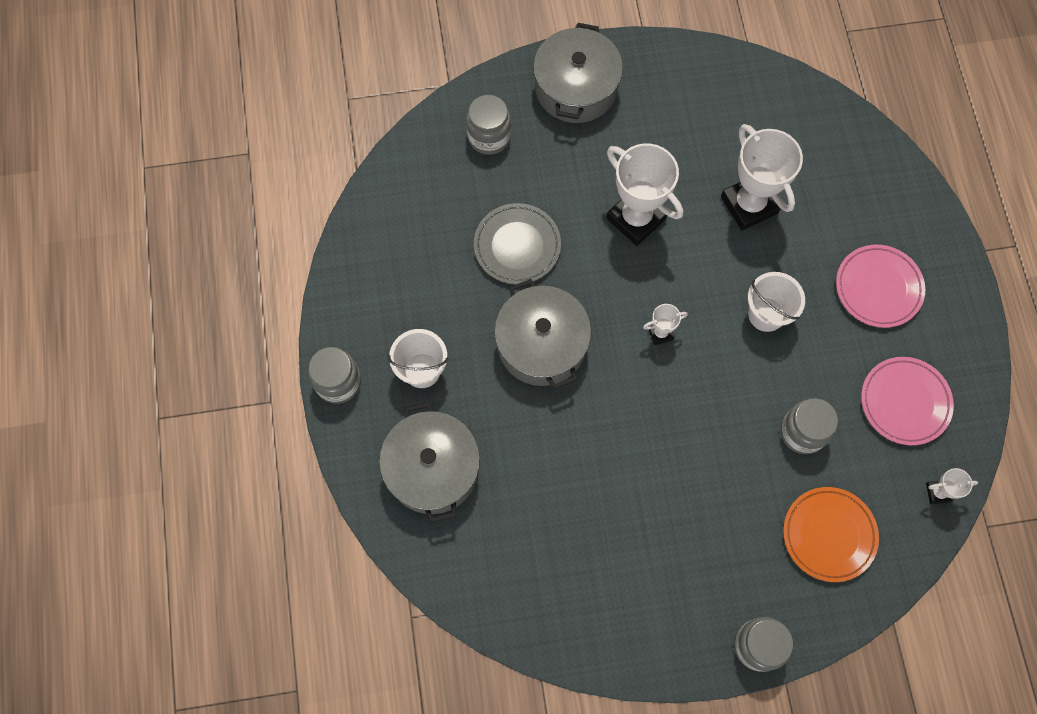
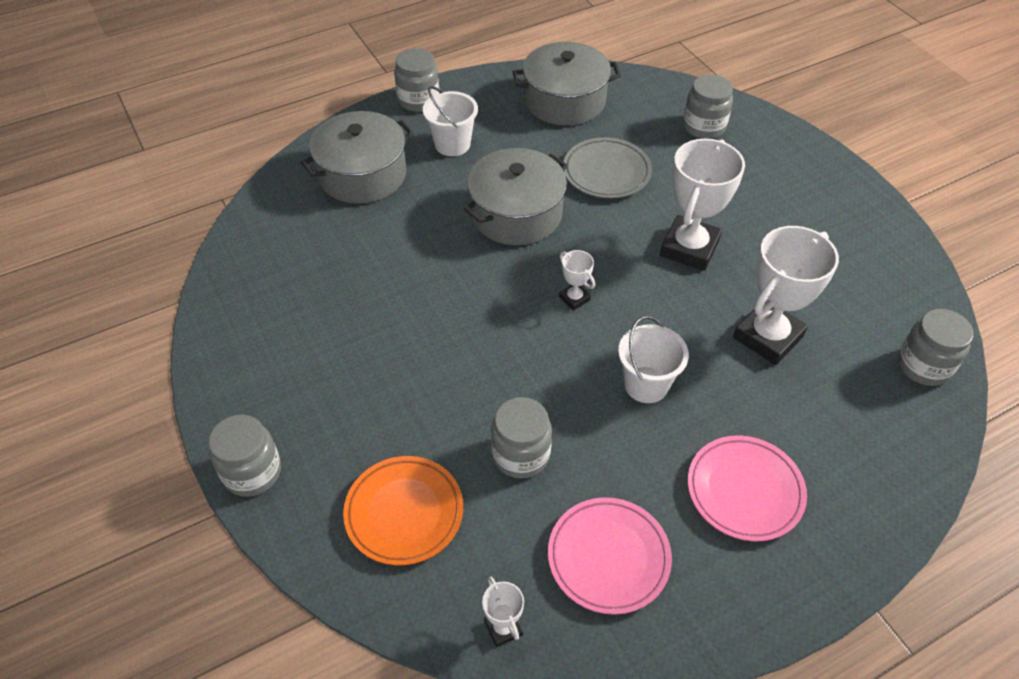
camera: 70 degrees right, 20 degrees down
(576, 88) = (798, 170): grey pot -> grey pot (565, 101)
(810, 113) = (923, 366): none -> grey jar

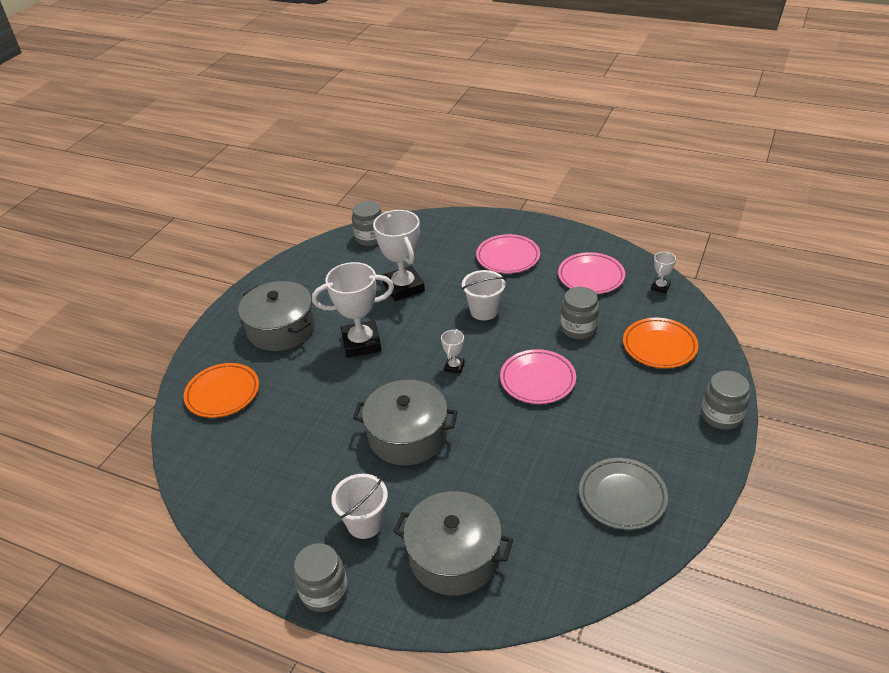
camera: 125 degrees left, 10 degrees down
(481, 352) = (537, 380): none -> pink plate
(565, 101) = (247, 488): grey pot -> grey pot (281, 329)
(606, 172) = (320, 415): grey plate -> grey plate (622, 496)
(704, 127) = (223, 393): grey jar -> orange plate
(768, 337) = (403, 287): white trophy -> white trophy turned 60 degrees clockwise

